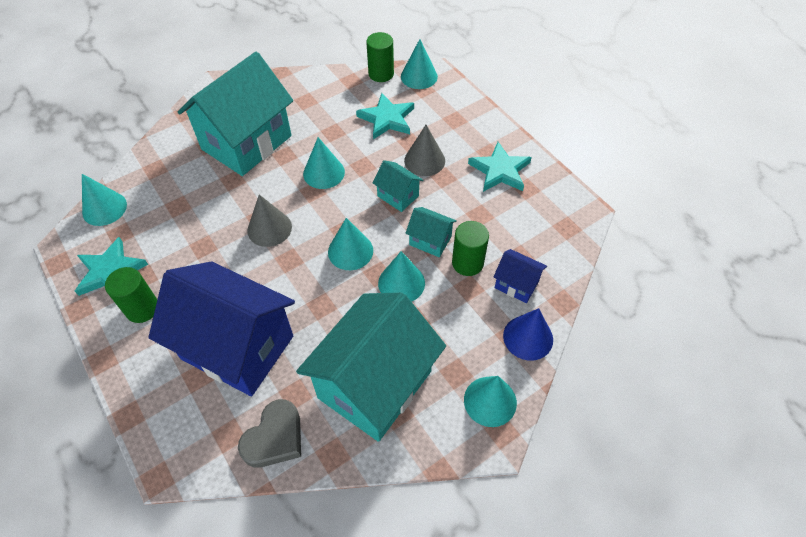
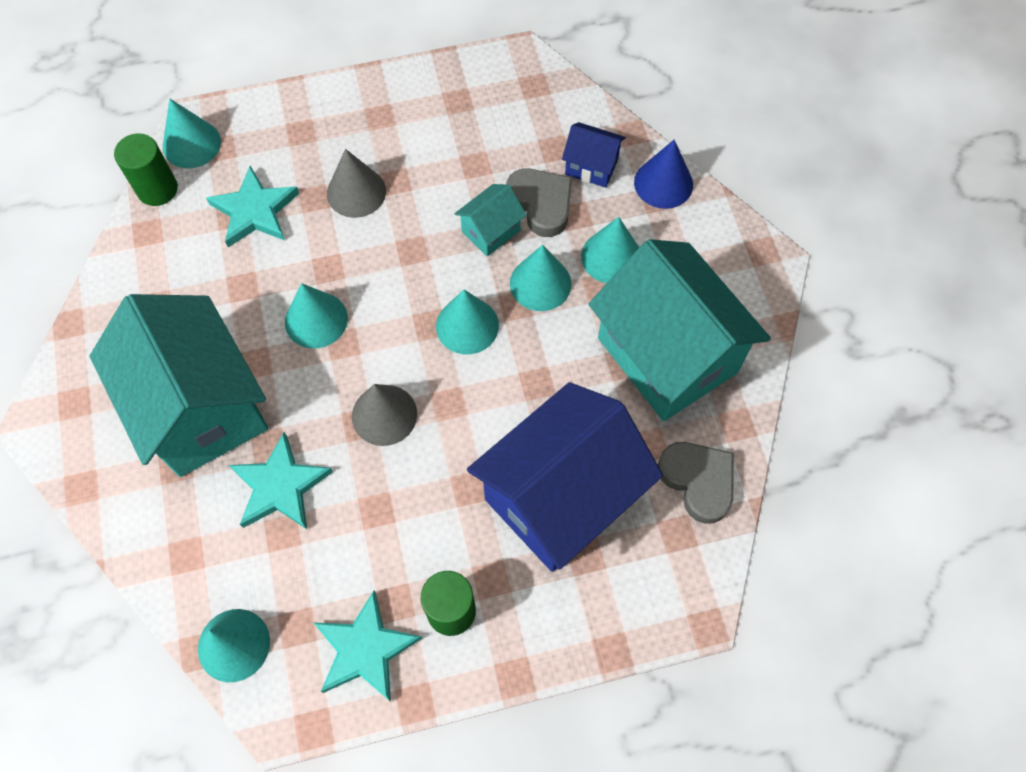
camera: 70 degrees left, 10 degrees up
(398, 196) = (402, 243): turquoise house -> none
(467, 263) = (541, 204): green cylinder -> grey heart
(490, 401) = (726, 248): turquoise cone -> turquoise cone (611, 257)
(500, 171) = (416, 116): turquoise star -> turquoise star (280, 486)
(516, 284) = (591, 166): blue house -> blue house turned 60 degrees clockwise

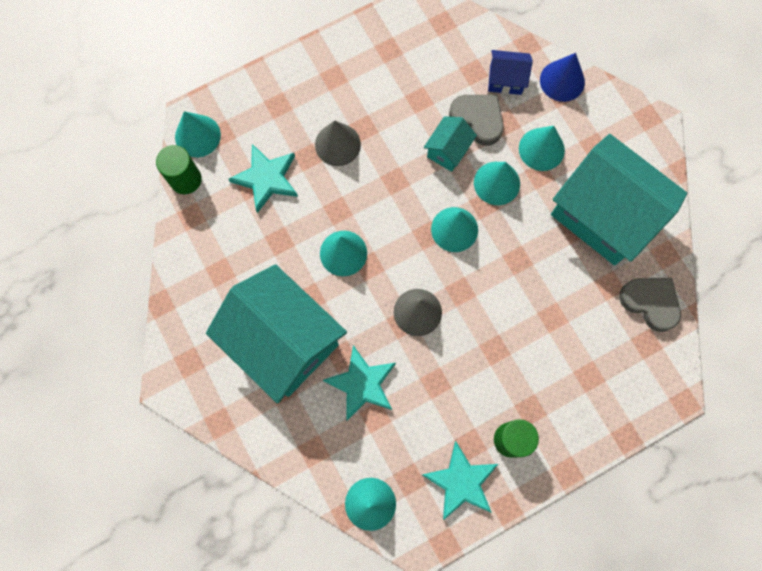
camera: 15 degrees left, 10 degrees up
(560, 497) = (560, 339): blue house -> none

